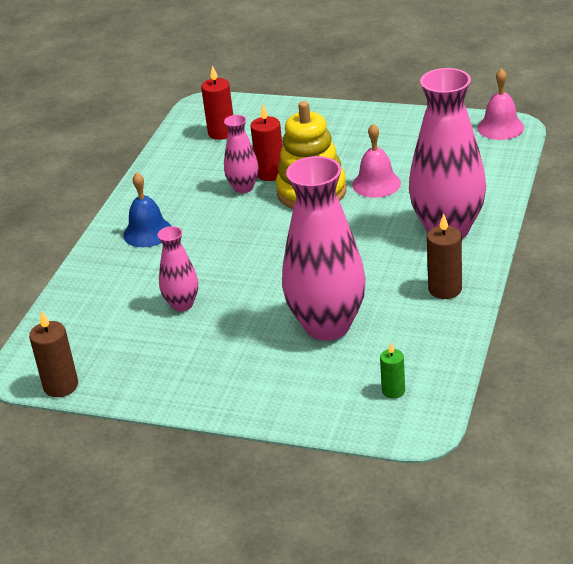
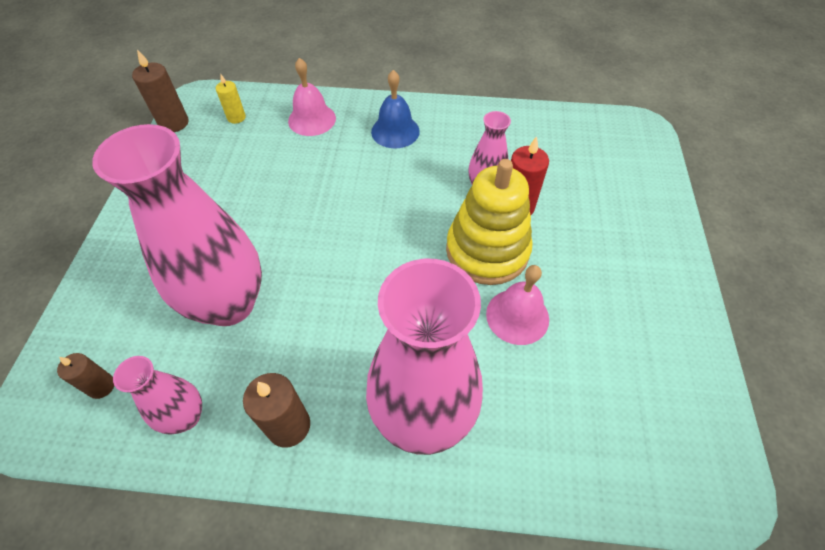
camera: 75 degrees right, 20 degrees up
(75, 338) = (236, 117): none -> yellow candle
(182, 304) = (278, 177): pink vase -> pink vase (186, 417)
(221, 133) = (589, 151): red candle -> none
(393, 391) = (101, 386): green candle -> brown candle
(500, 127) = (713, 472): pink bell -> pink bell (312, 119)

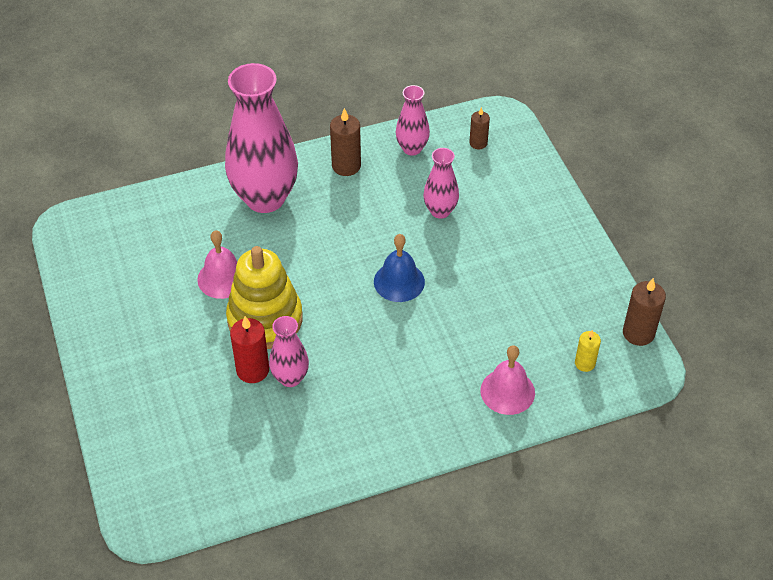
camera: 155 degrees right, 5 degrees down
(229, 304) = (440, 211): pink vase -> pink vase, size x0.49
(395, 131) = (412, 410): blue bell -> blue bell (399, 281)

